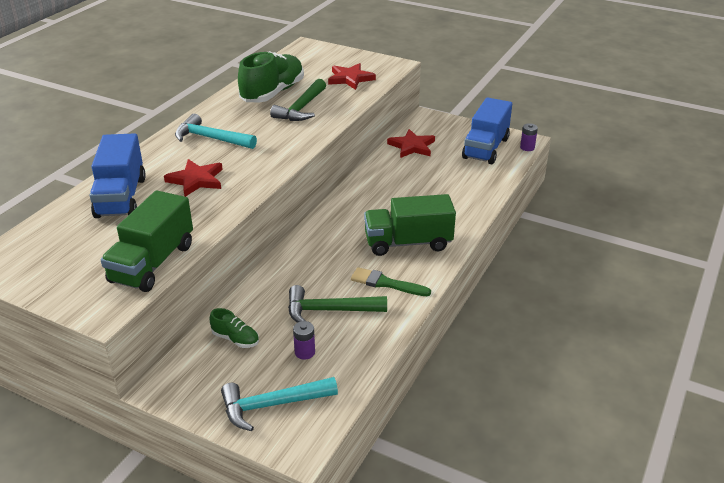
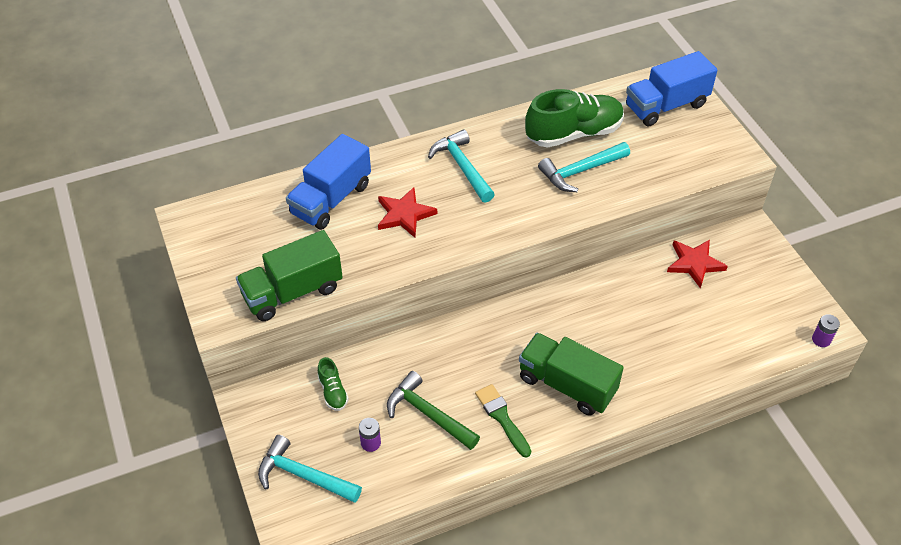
camera: 40 degrees right, 15 degrees up
(301, 108) = (581, 171): green hammer -> turquoise hammer
(350, 79) = (671, 153): red star -> none
(486, 148) = (772, 313): blue truck -> blue truck (666, 106)

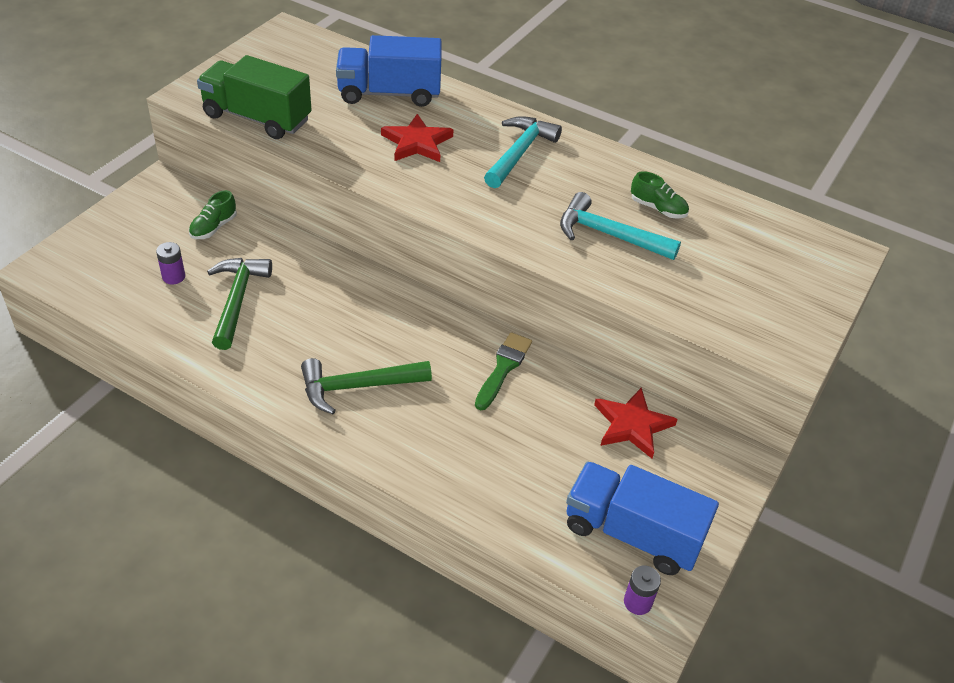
camera: 50 degrees right, 5 degrees down
(304, 476) = (106, 251): turquoise hammer -> none
(502, 418) = (274, 355): green brush -> green brush (503, 368)
(567, 385) = (358, 387): green truck -> green hammer
(574, 133) = (658, 208): green shoe -> green shoe, size x0.46
(666, 106) = (790, 262): blue truck -> blue truck (632, 533)

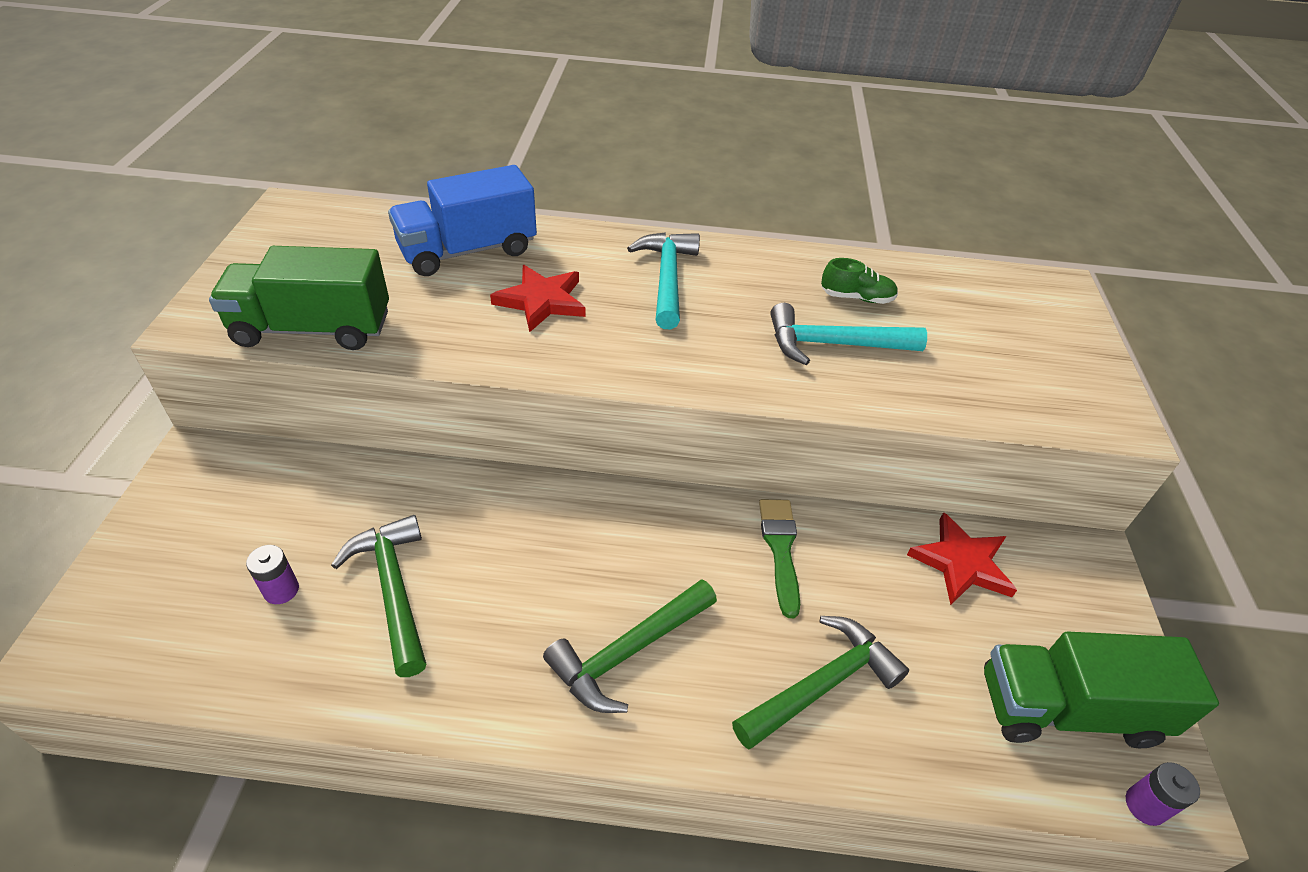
camera: 25 degrees left, 0 degrees up
(213, 227) = (303, 495): green shoe -> none
(469, 452) = (821, 685): none -> green hammer
(632, 533) = (1067, 709): blue truck -> green truck

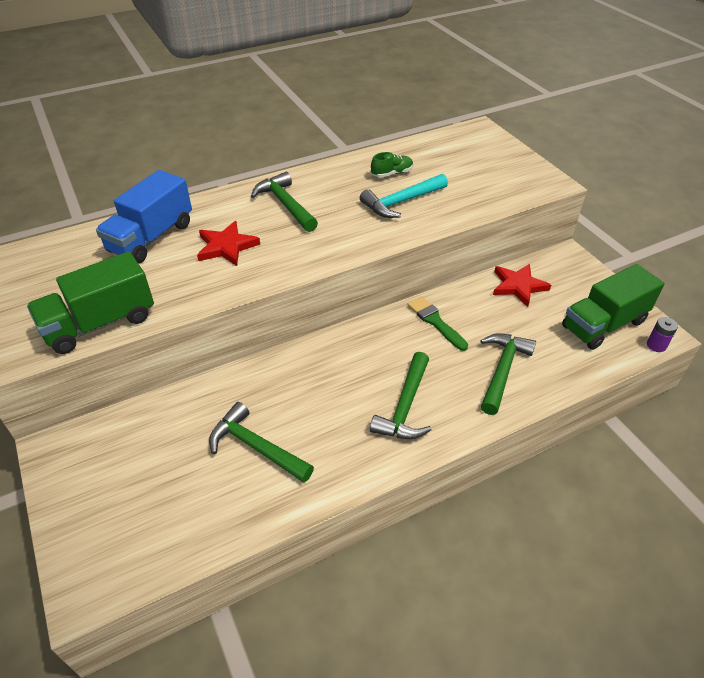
camera: 30 degrees left, 0 degrees up
(281, 590) = (190, 483): purple battery -> none
(667, 279) = (285, 204): turquoise hammer -> green hammer

